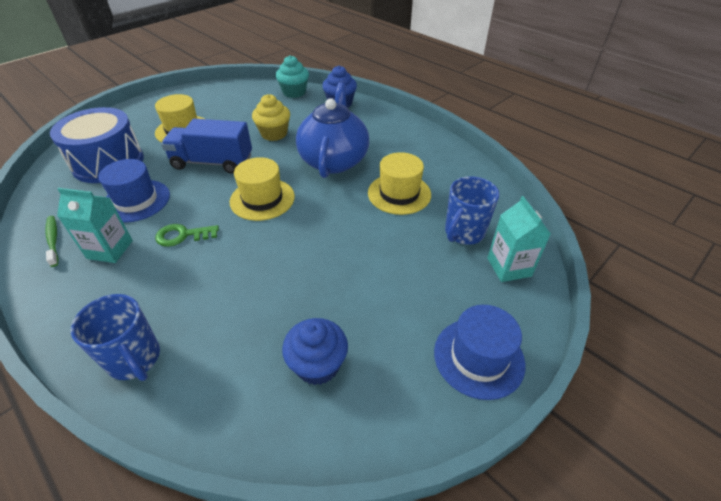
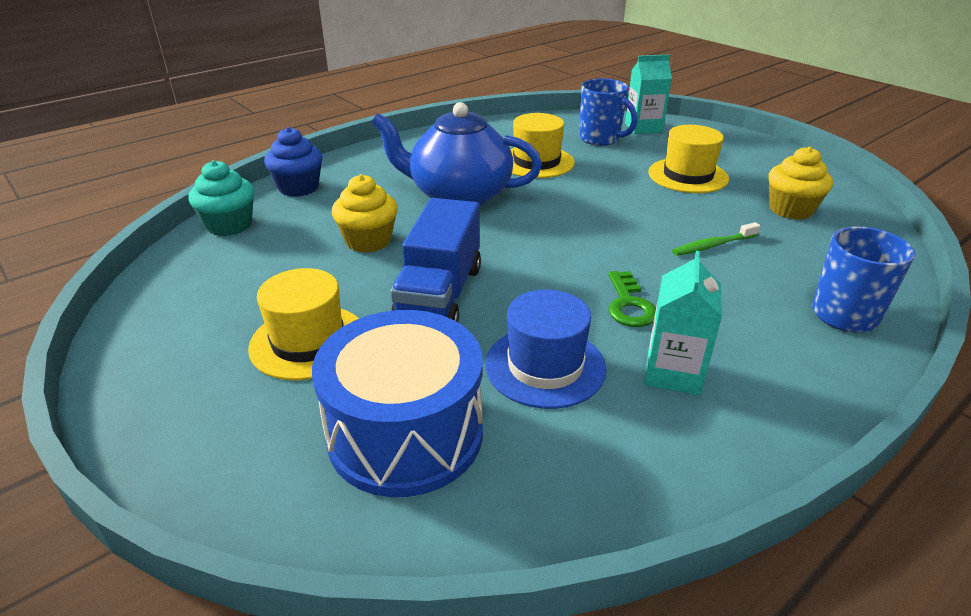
camera: 85 degrees left, 10 degrees down
(53, 240) = (664, 453): green toothbrush -> green toothbrush (713, 245)
(262, 199) = (544, 245): yellow hat -> yellow hat (688, 176)
(317, 365) = (790, 210): blue cupcake -> yellow cupcake
(478, 357) = (747, 148): blue hat -> none

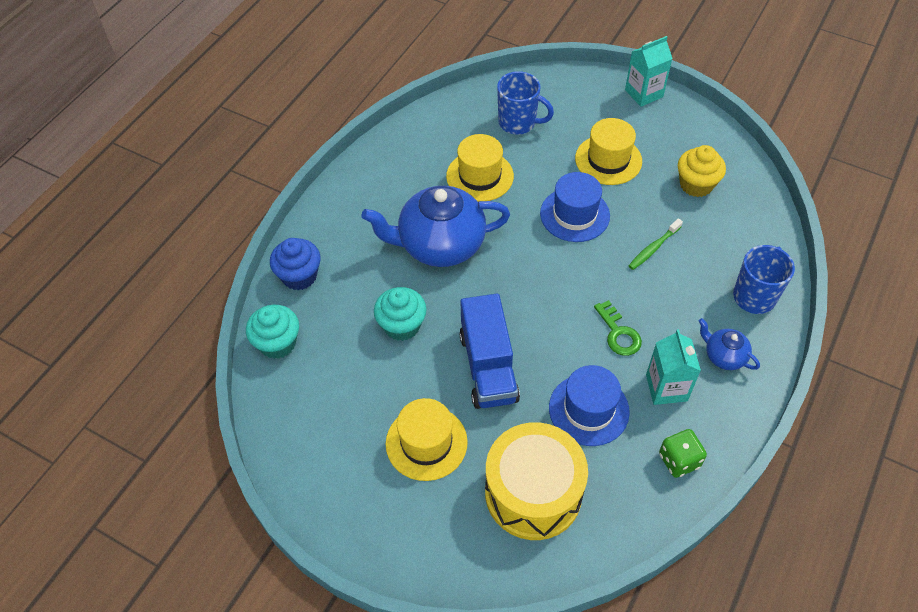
camera: 20 degrees left, 20 degrees up
(368, 241) = (402, 326): yellow cupcake -> turquoise cupcake
(405, 433) = (533, 493): blue drum -> yellow drum
(626, 204) = (574, 214): none -> blue hat
(643, 128) = (547, 93): turquoise carton -> turquoise carton (644, 93)
(656, 461) = (679, 460): none -> green dice
(778, 362) = (724, 356): none -> blue teapot

